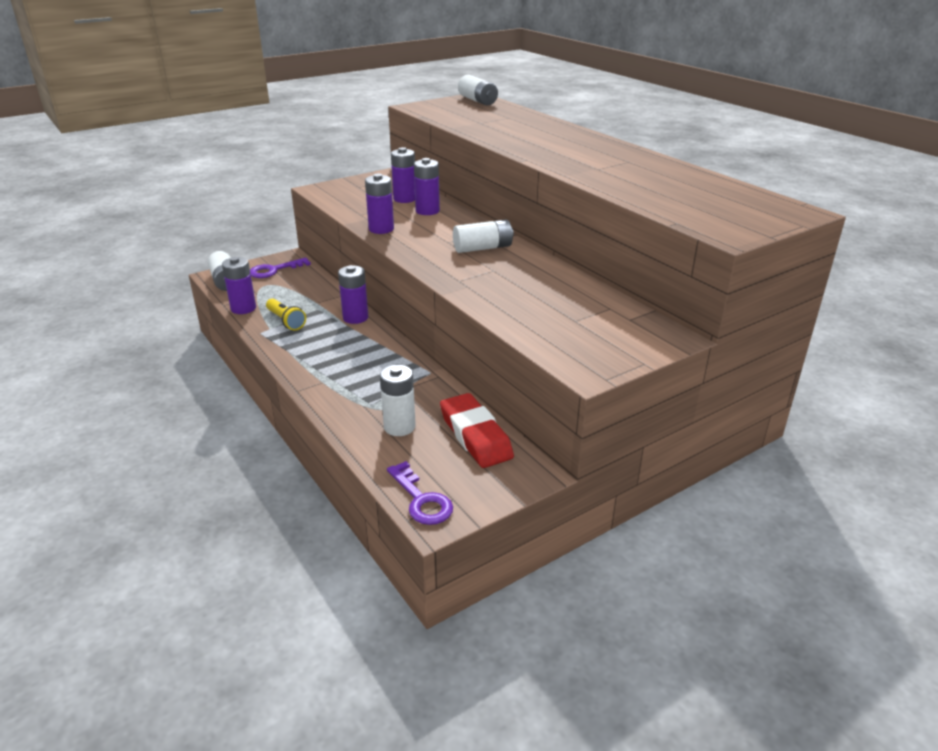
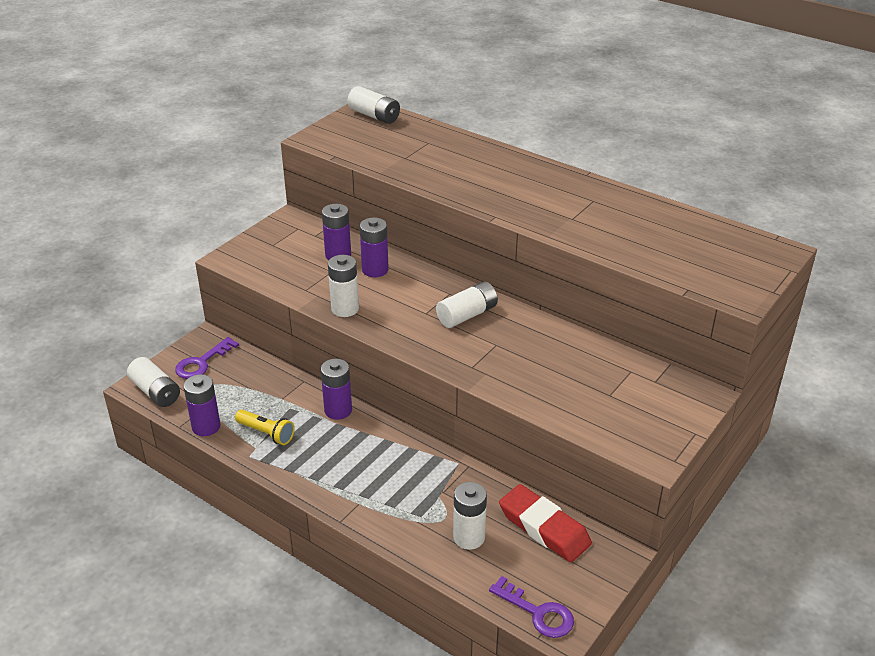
camera: 20 degrees left, 5 degrees up
(381, 229) = (345, 309): purple battery -> white battery

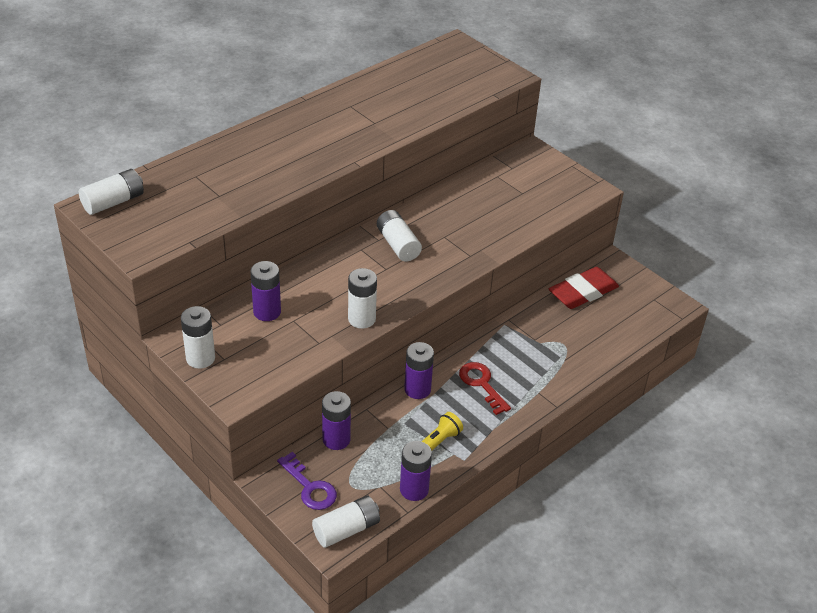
camera: 80 degrees left, 5 degrees up
(358, 456) = (481, 384): none -> red key
(375, 270) = (304, 290): purple battery -> purple battery (336, 439)
(469, 537) = (586, 334): white battery -> white battery (200, 358)
(538, 612) = (661, 313): purple key -> none

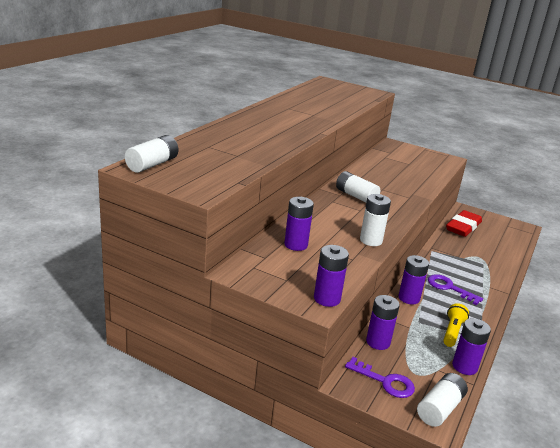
camera: 20 degrees left, 15 degrees down
(200, 358) = (266, 282): white battery -> none
(250, 391) = (327, 299): none -> purple battery
(481, 384) = (449, 288): red key -> purple key

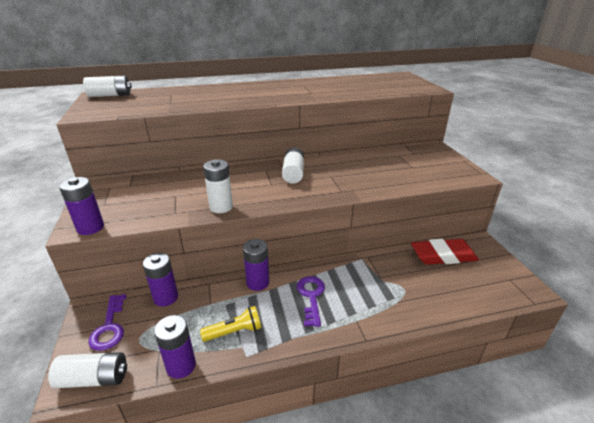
camera: 50 degrees right, 5 degrees up
(296, 245) = (165, 186): purple battery -> none

